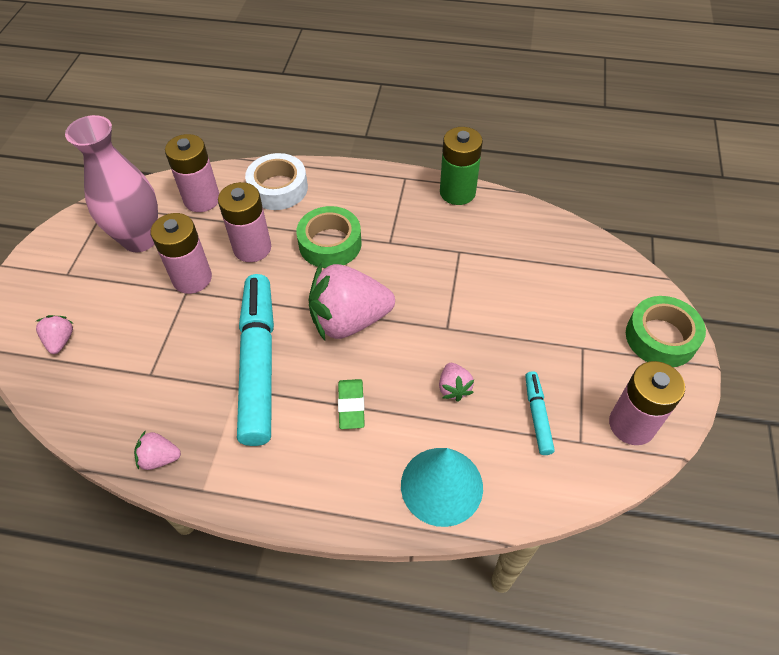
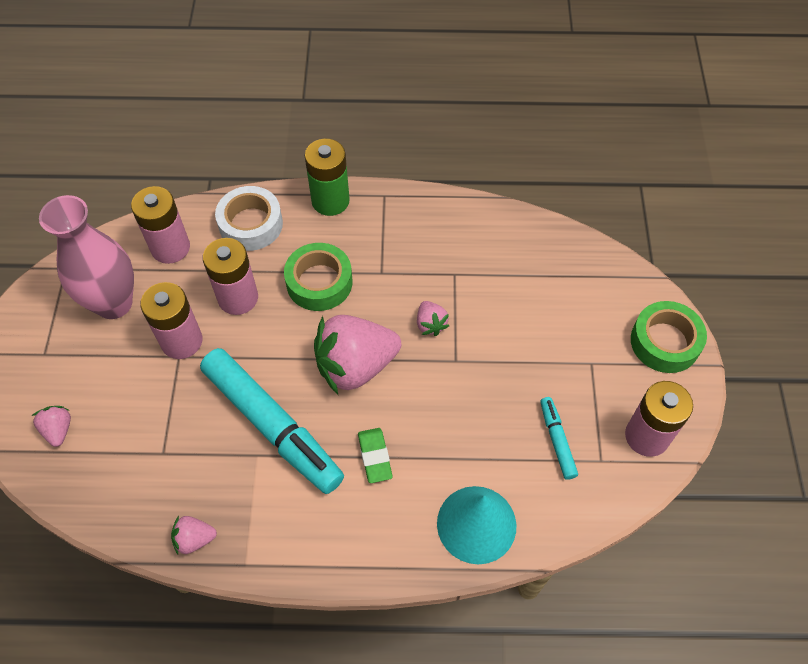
camera: 10 degrees left, 5 degrees up
(258, 364) = (272, 426): turquoise marker -> turquoise marker turned 150 degrees clockwise
(454, 388) = (472, 423): pink strawberry -> pink strawberry (430, 324)
(457, 192) = (442, 206): green battery -> green battery (330, 201)

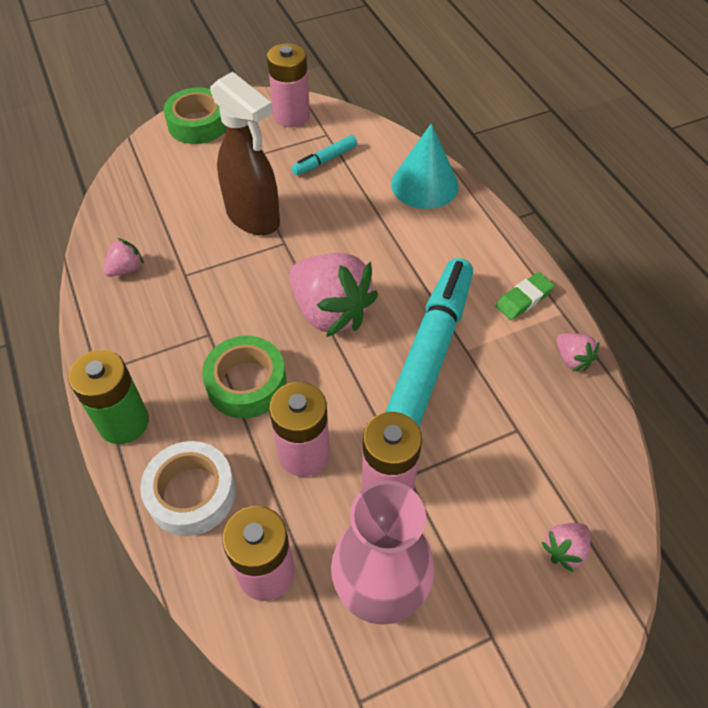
camera: 115 degrees left, 5 degrees down
(375, 457) = (411, 264): green eraser -> green eraser (524, 299)
(430, 324) = (254, 272): pink strawberry -> pink strawberry (126, 269)
(499, 346) = (254, 218): none -> brown spray bottle

